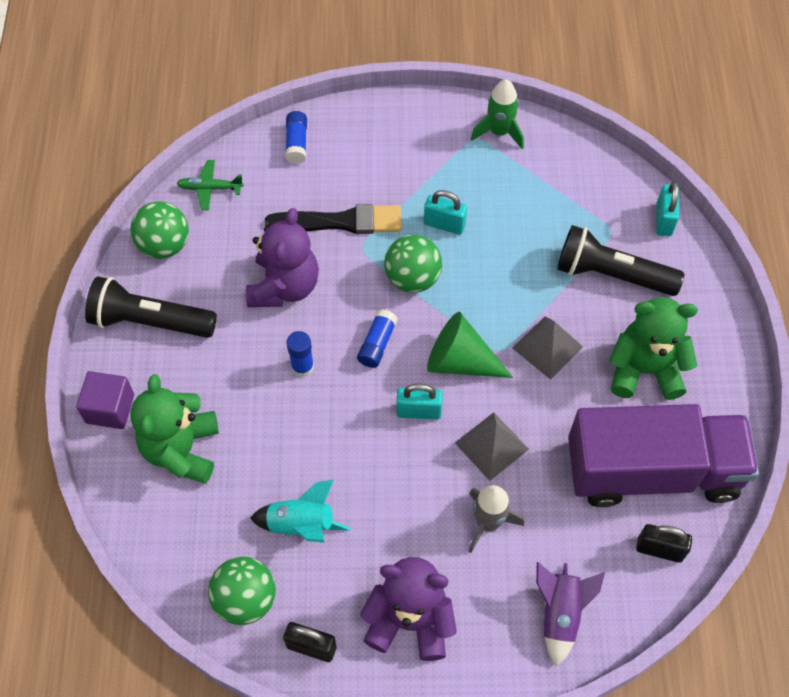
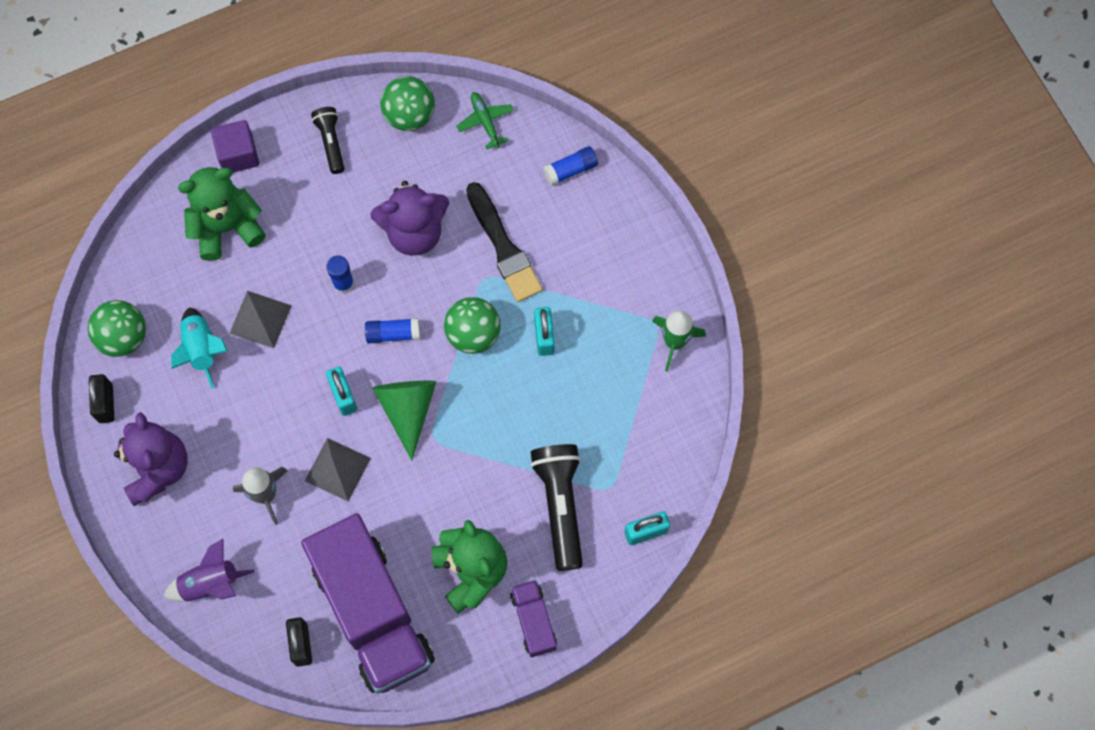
camera: 65 degrees right, 10 degrees up
(150, 321) = (331, 143): black flashlight -> black flashlight, size x0.57
(547, 347) = (456, 478): grey pyramid -> grey pyramid (260, 319)
(712, 338) = (533, 621): none -> purple truck

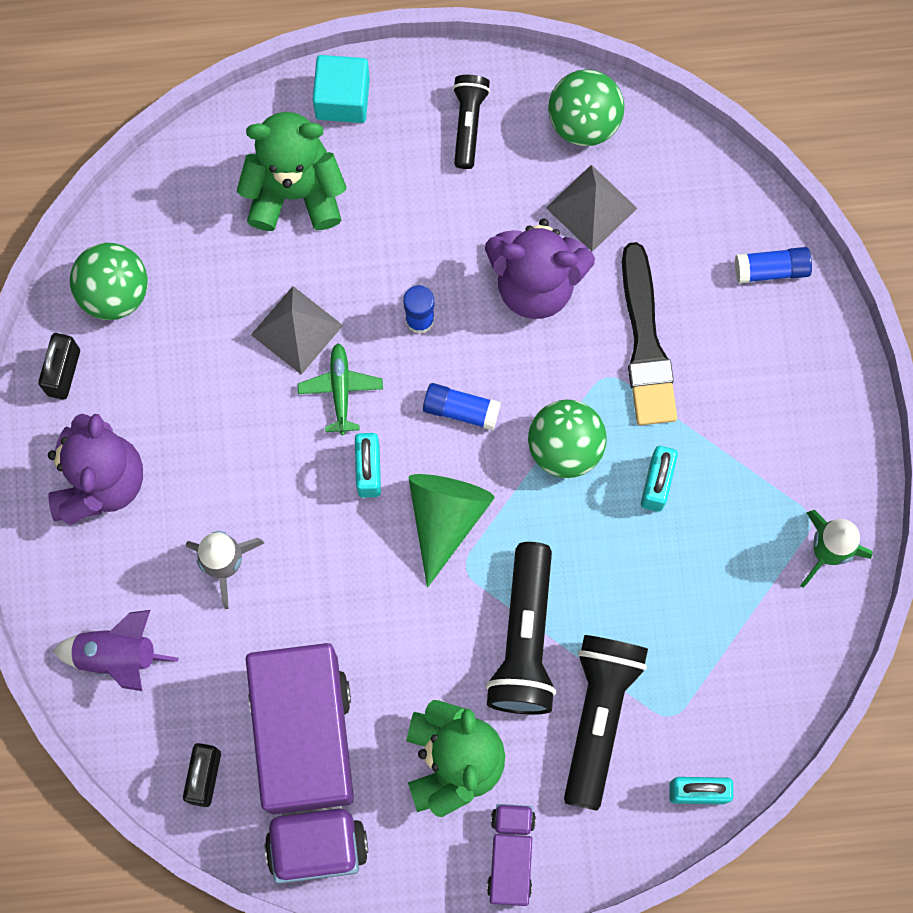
camera: 20 degrees right, 5 degrees up
(201, 349) = (208, 344): turquoise rocket -> none
(238, 155) = (342, 98): purple cube -> turquoise cube
(337, 469) = (328, 564): grey pyramid -> grey pyramid (591, 208)
(485, 122) = (681, 165): green plane -> green plane (340, 390)
(491, 472) = (524, 639): none -> black flashlight

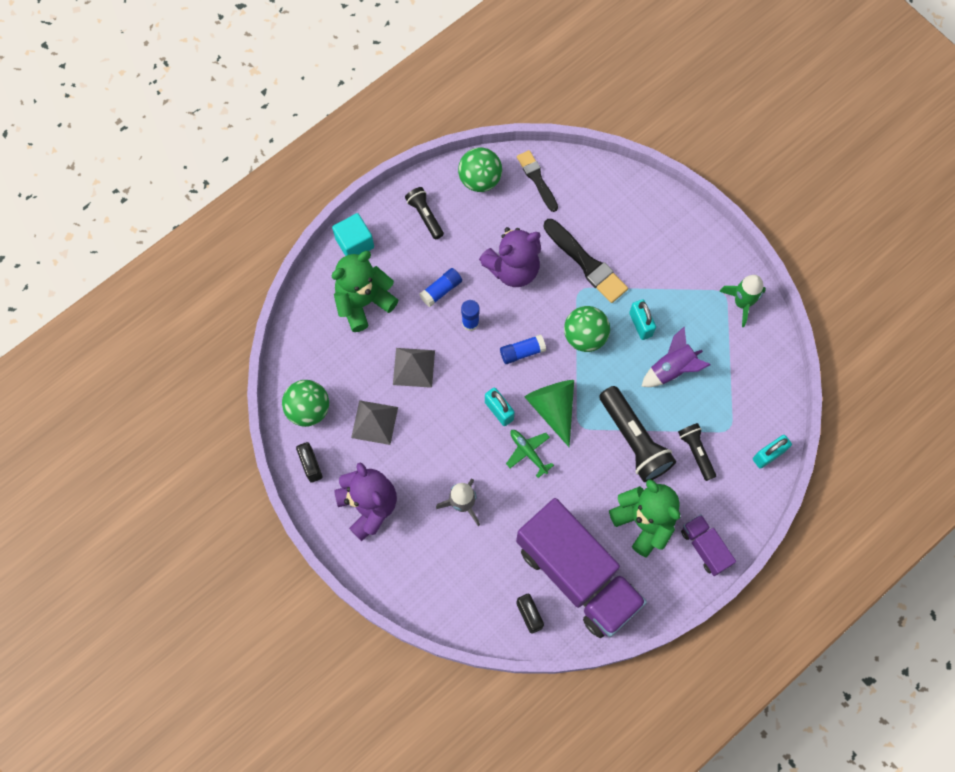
camera: 35 degrees left, 5 degrees down
(117, 656) = (441, 586): purple rocket -> purple rocket (672, 369)
(340, 390) = (457, 382): green plane -> green plane (528, 452)
(591, 208) = (513, 217): grey pyramid -> grey pyramid (374, 422)
(599, 717) = (696, 452): black flashlight -> black flashlight, size x0.57
(666, 174) = (537, 179): none -> black brush
(771, 269) = (618, 191): blue glue stick -> blue glue stick (441, 290)

